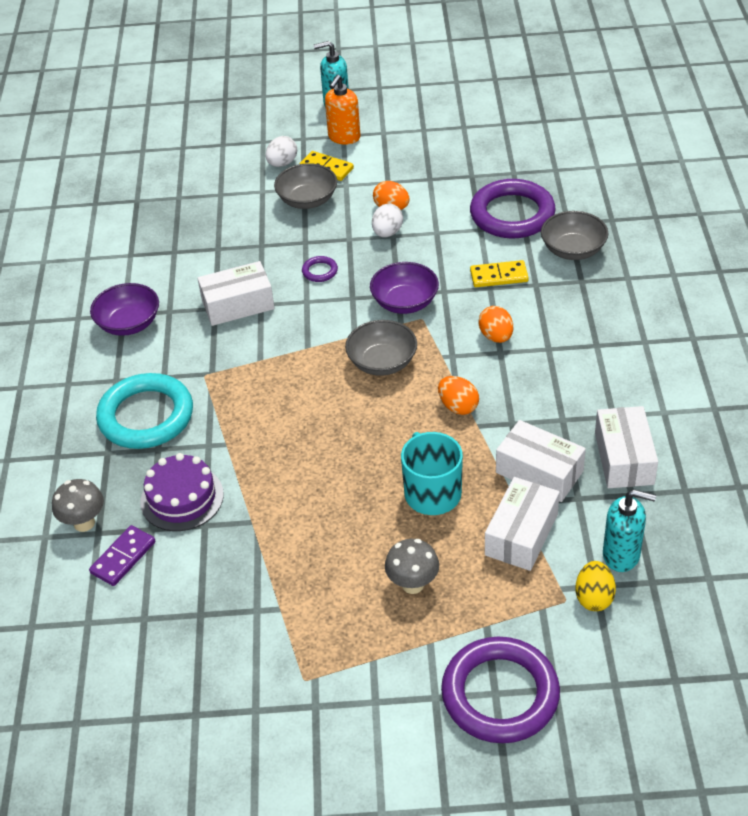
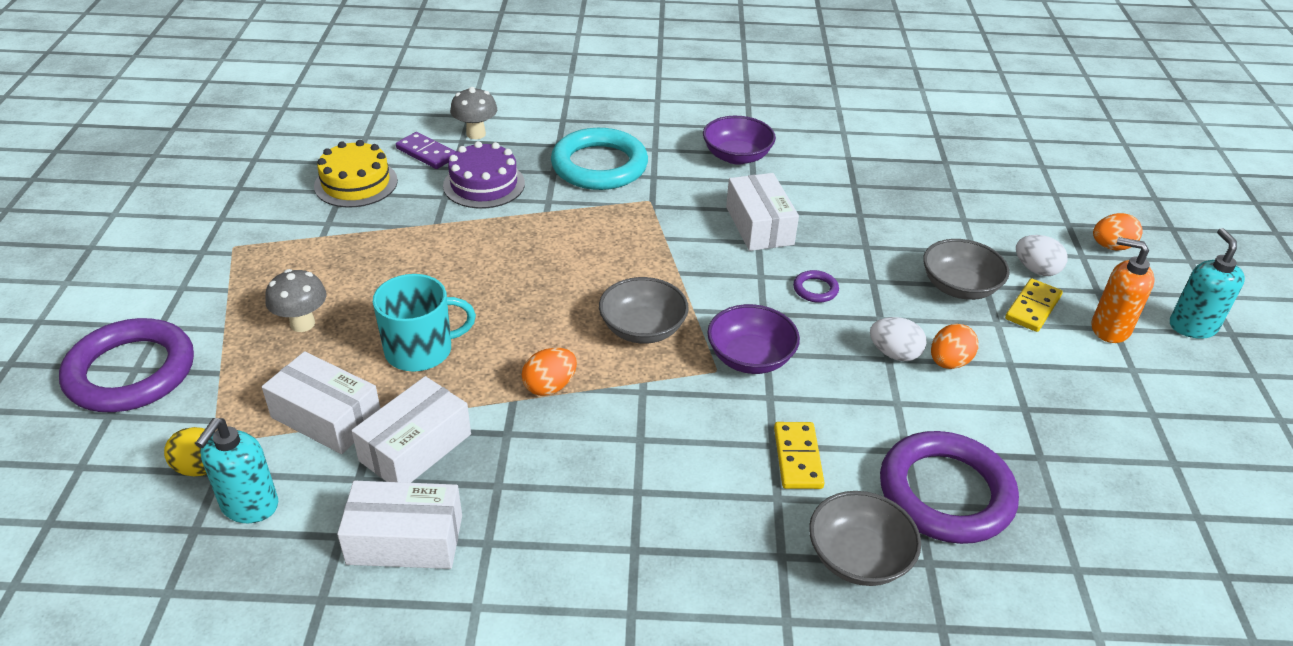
camera: 90 degrees right, 5 degrees down
(183, 605) = (356, 183): none -> yellow cake
(496, 336) = (671, 438): orange egg -> orange egg (1111, 247)

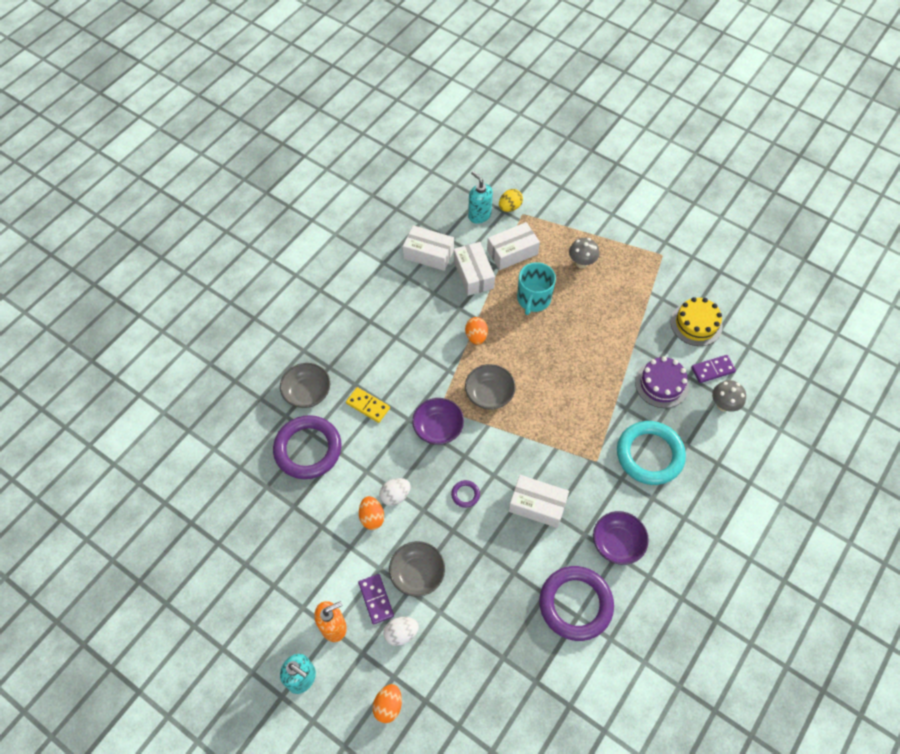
camera: 125 degrees right, 20 degrees up
(131, 372) = (585, 198): purple ring -> purple ring (575, 604)
(405, 539) = (428, 254): white box -> white box turned 75 degrees clockwise
(1032, 307) = (376, 599): yellow domino -> purple domino

